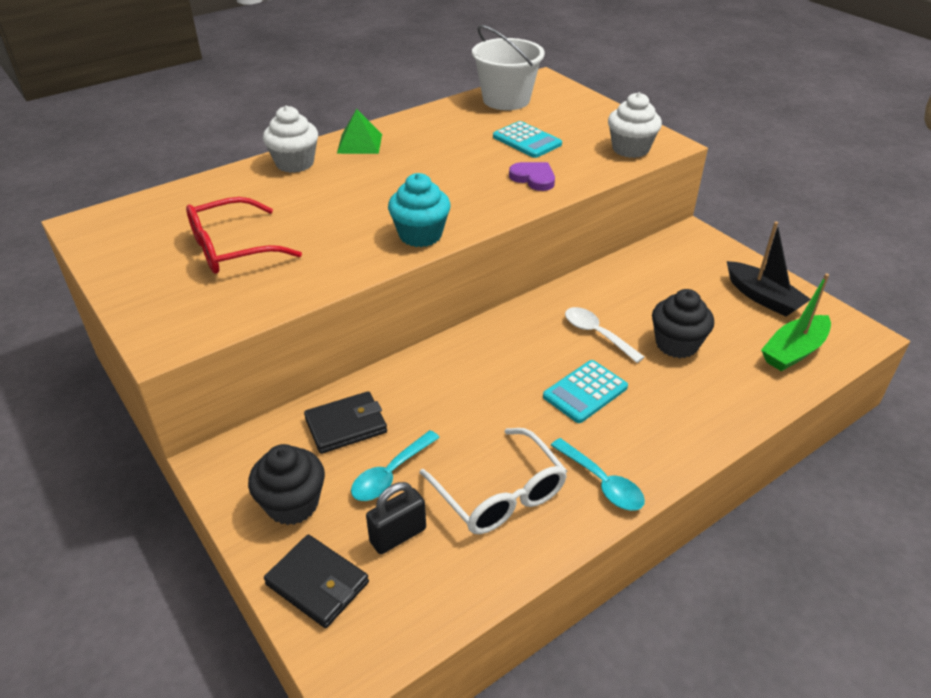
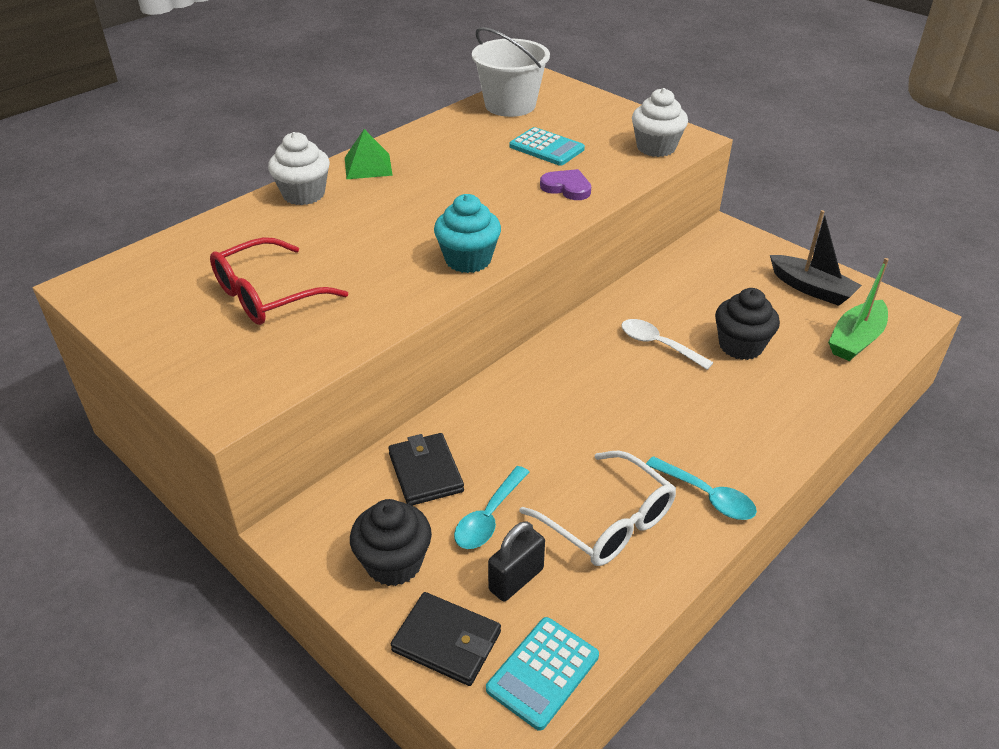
camera: 10 degrees left, 0 degrees up
(346, 425) = (425, 472): black wallet -> black wallet turned 75 degrees counterclockwise
(585, 392) = (663, 406): turquoise calculator -> turquoise calculator (543, 673)

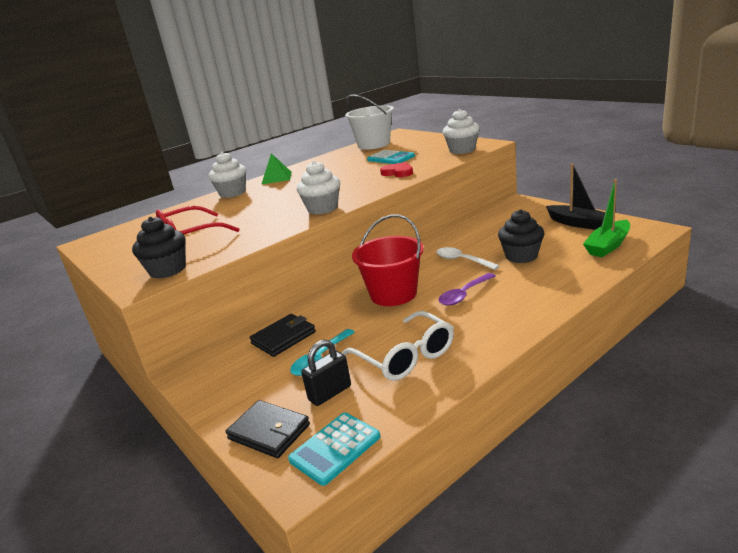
camera: 10 degrees right, 15 degrees down
(394, 563) = (246, 388): black cupcake -> black cupcake (168, 270)
(425, 472) = (283, 338): black wallet -> black wallet turned 60 degrees clockwise
(468, 260) = (322, 208): turquoise cupcake -> white cupcake
(567, 187) = (398, 172): purple heart -> red heart
(570, 401) = (393, 294): none -> red bucket
(671, 413) = (464, 295): none -> purple spoon
(707, 496) = (483, 338): turquoise spoon -> none

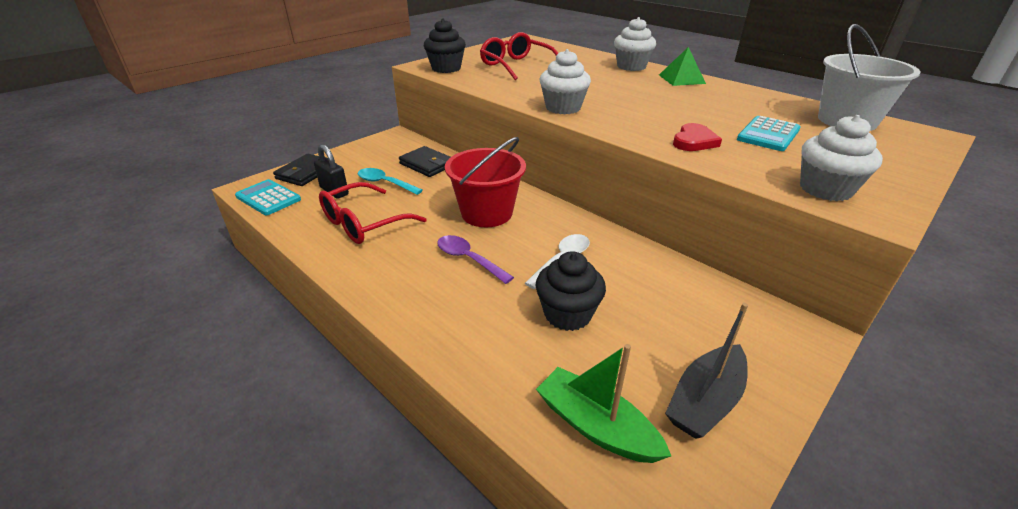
camera: 80 degrees right, 10 degrees up
(406, 357) = (363, 223): white glasses -> red glasses

